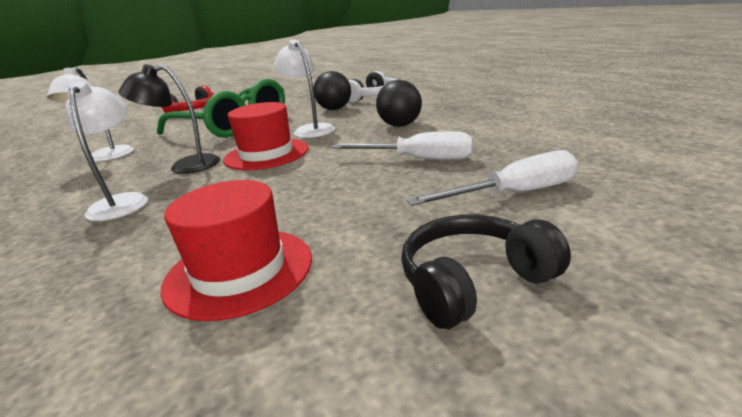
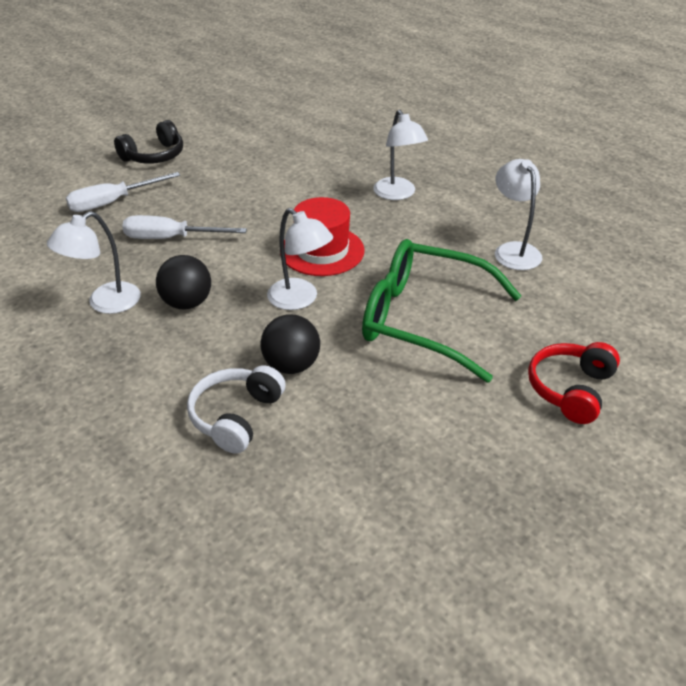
camera: 165 degrees right, 15 degrees up
(185, 166) = (394, 234): black lamp -> none
(239, 271) = (265, 156): red hat -> none
(470, 123) = (105, 303): none -> white lamp

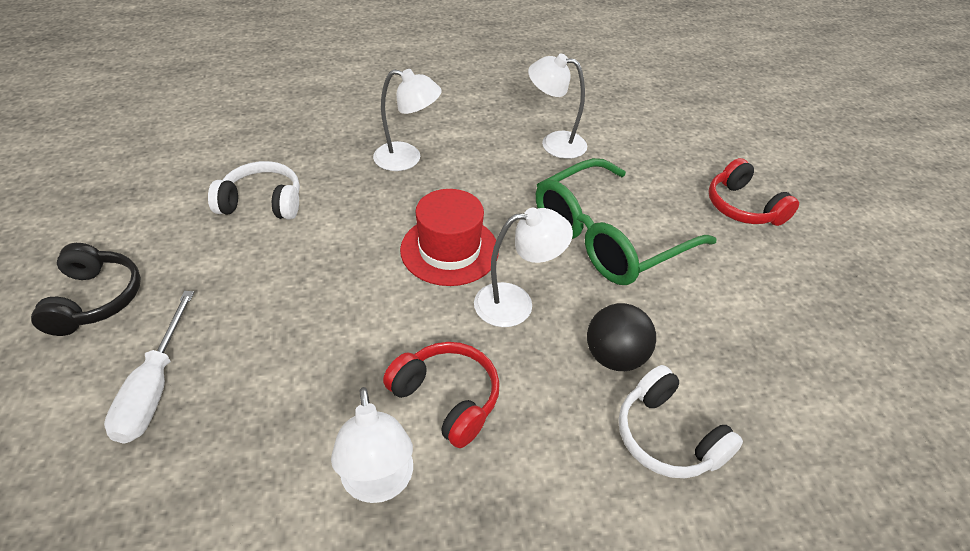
camera: 60 degrees left, 5 degrees up
(171, 238) = (303, 360): white screwdriver -> none
(187, 303) = (447, 398): black ball -> red headphones
(284, 164) = (262, 203): none -> white headphones

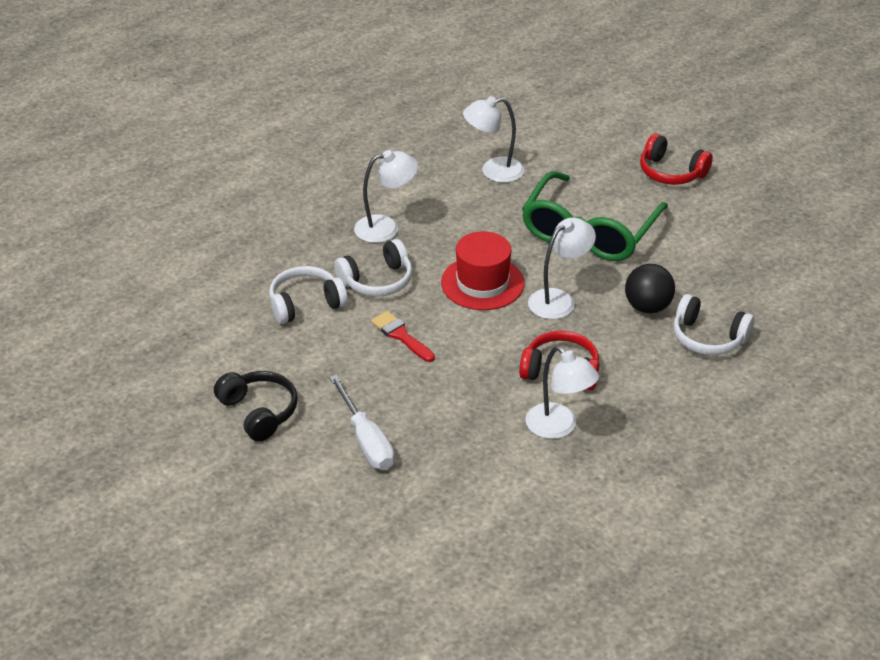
camera: 25 degrees left, 5 degrees down
(315, 274) = (400, 335): none -> red brush
(349, 206) = (377, 281): none -> white headphones

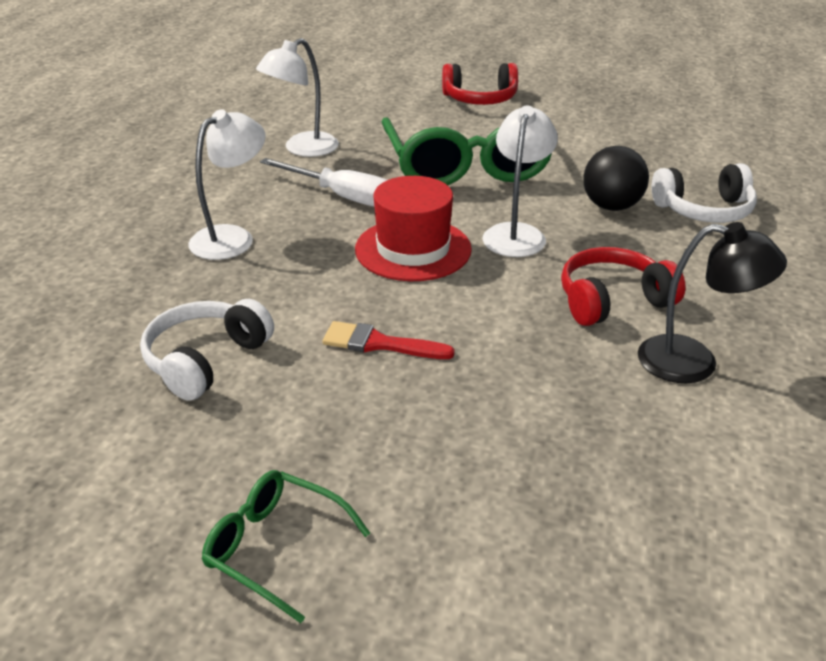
camera: 35 degrees left, 5 degrees down
(259, 412) = (275, 548): black headphones -> green glasses
(366, 440) = (485, 503): white screwdriver -> white screwdriver (343, 197)
(377, 281) = (280, 295): white headphones -> none
(559, 427) = (694, 362): white lamp -> black lamp

